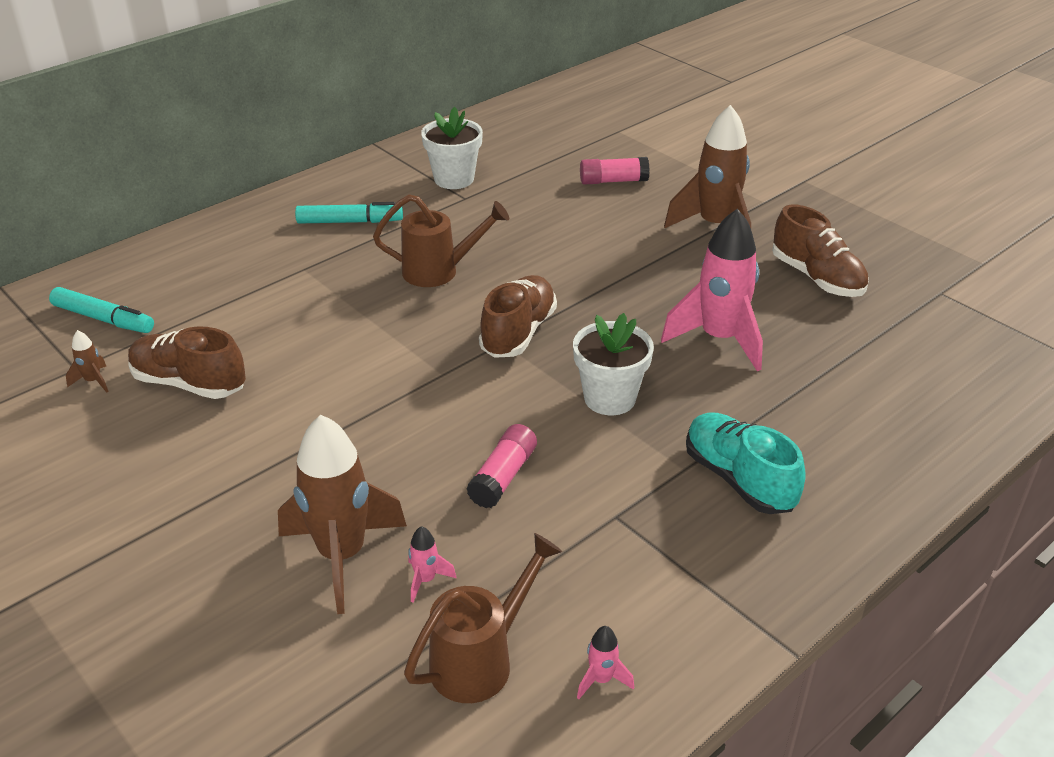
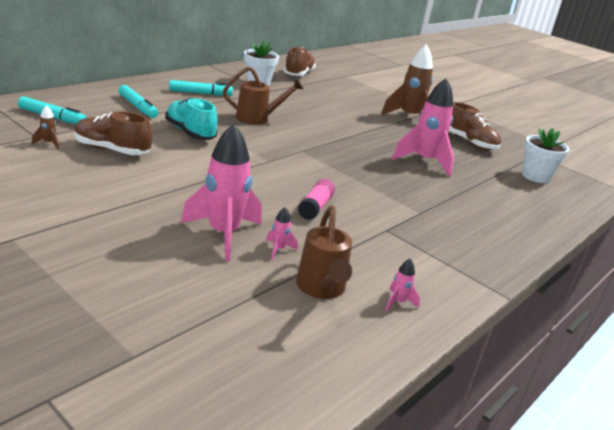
camera: 10 degrees left, 10 degrees down
(241, 273) = (138, 107): none -> turquoise marker
(342, 556) = (223, 234): brown rocket -> pink rocket
(481, 660) = (321, 288): brown watering can -> brown watering can turned 135 degrees clockwise
(518, 333) = (310, 148): brown shoe -> brown shoe (298, 74)
(609, 398) = (369, 179): white flower pot -> white flower pot (535, 176)
(613, 181) = (348, 94): pink glue stick -> none
(739, 479) = (452, 219): turquoise shoe -> turquoise shoe (190, 133)

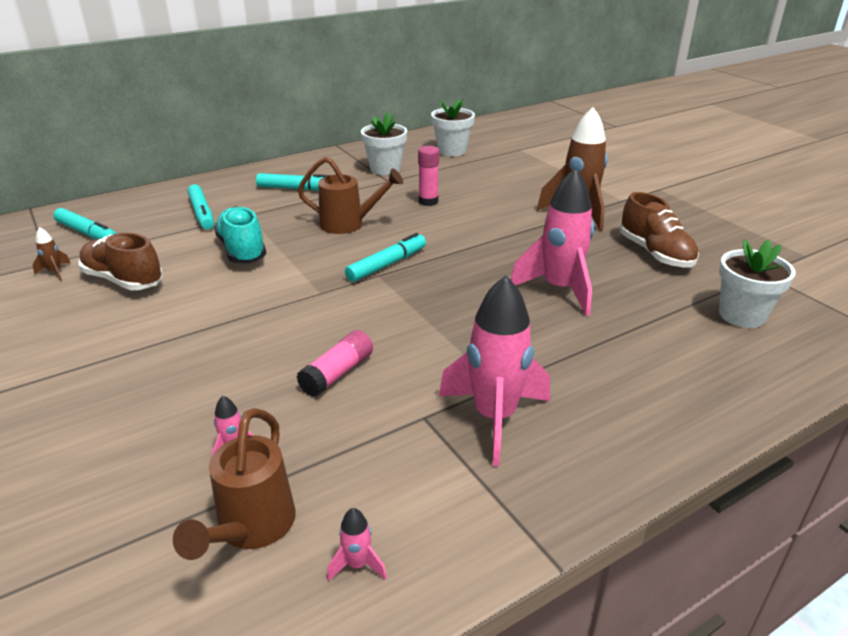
camera: 20 degrees right, 5 degrees up
(223, 234) = (173, 420): pink rocket -> pink rocket (494, 418)
(298, 74) = (452, 151): brown shoe -> white flower pot
(303, 144) = (387, 264): none -> turquoise marker
(304, 106) = (428, 201): none -> pink glue stick

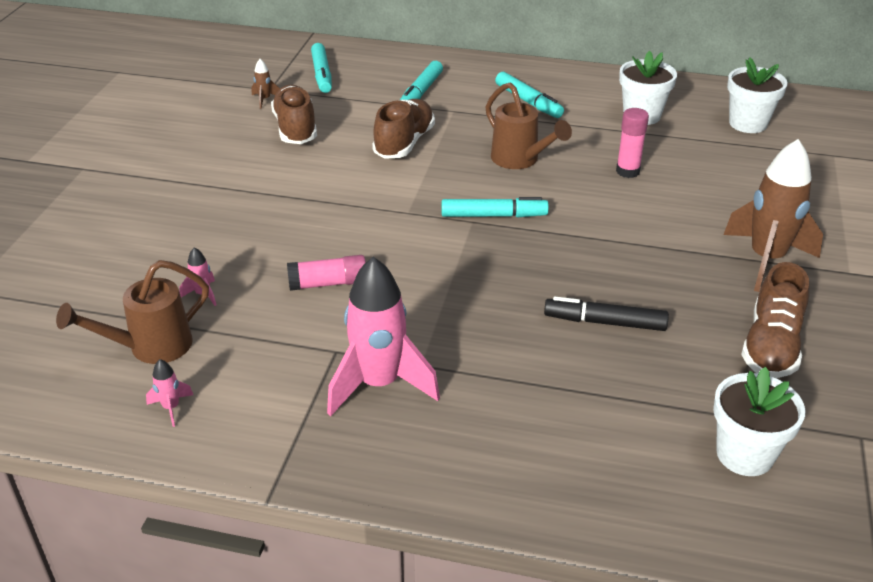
camera: 45 degrees right, 5 degrees up
(242, 250) = (404, 143): turquoise shoe -> brown shoe
(559, 289) = (605, 322): pink rocket -> black marker

